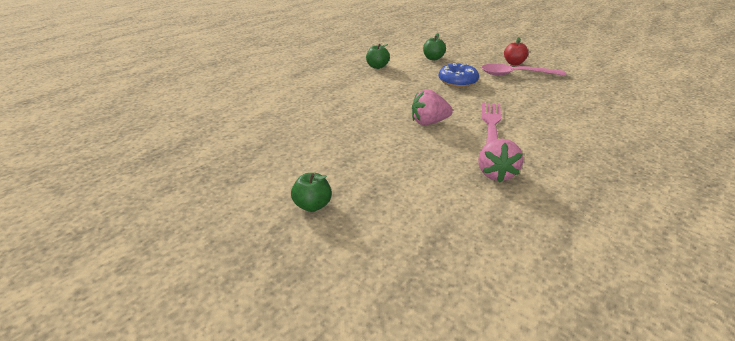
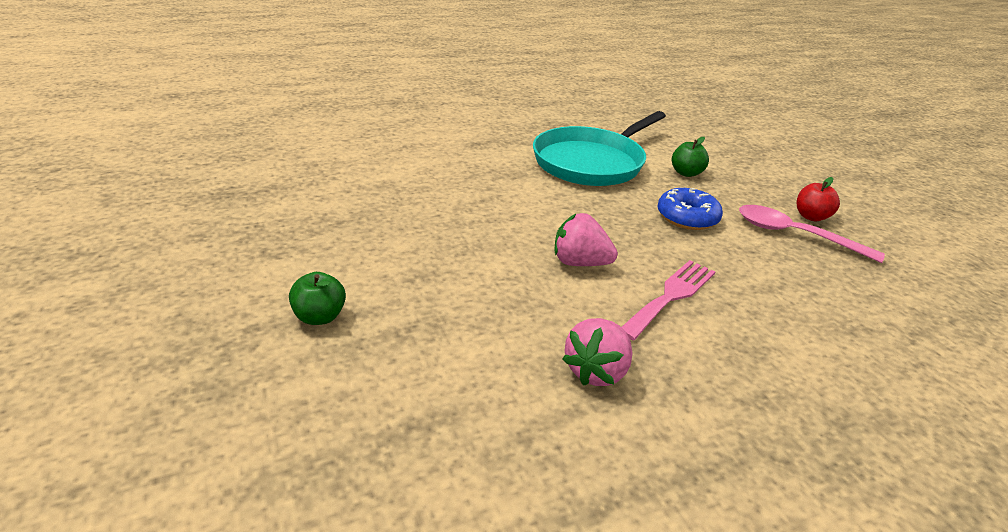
camera: 25 degrees right, 0 degrees up
(377, 67) = (591, 162): green apple -> turquoise pan

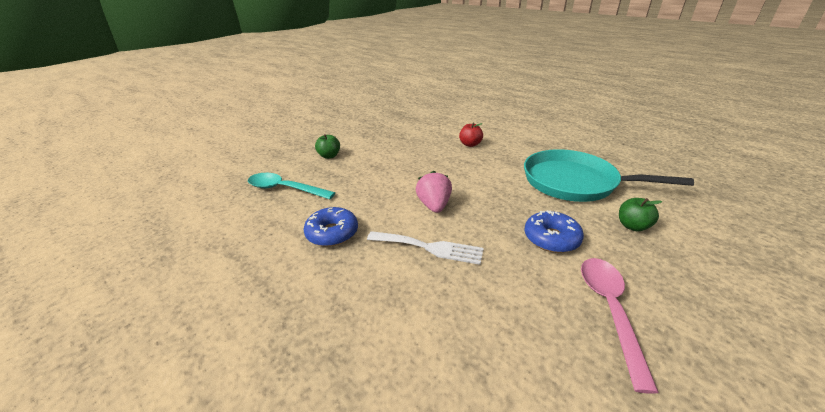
camera: 70 degrees right, 0 degrees up
(406, 403) = (285, 189): none -> turquoise spoon
(596, 371) = (332, 233): pink strawberry -> blue donut
(671, 296) = (429, 248): pink fork -> white fork
(811, 217) = (671, 321): red apple -> red apple (470, 144)

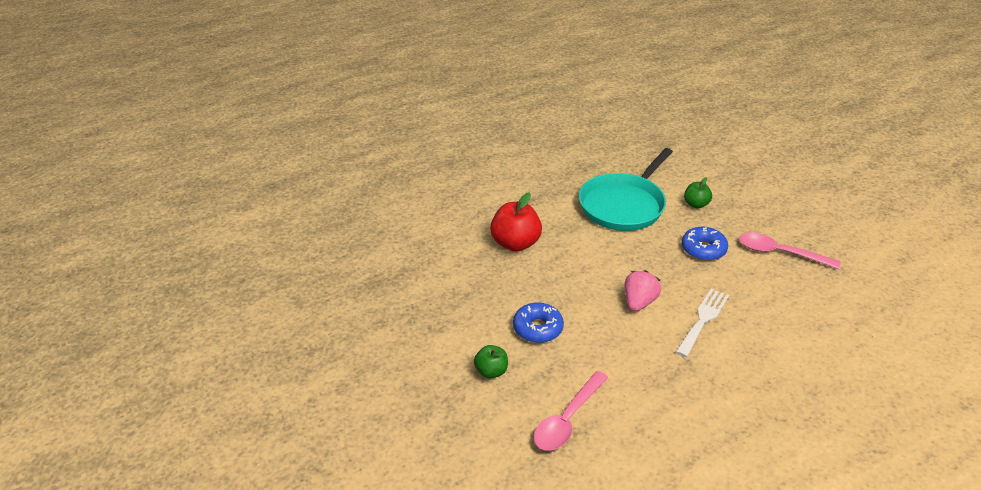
camera: 75 degrees left, 5 degrees up
(285, 189) = (567, 419): turquoise spoon -> pink spoon
(332, 233) = (669, 382): blue donut -> blue donut (537, 328)
(434, 206) = (639, 302): pink strawberry -> pink strawberry turned 105 degrees clockwise
(470, 144) = (515, 243): red apple -> red apple, size x1.76

